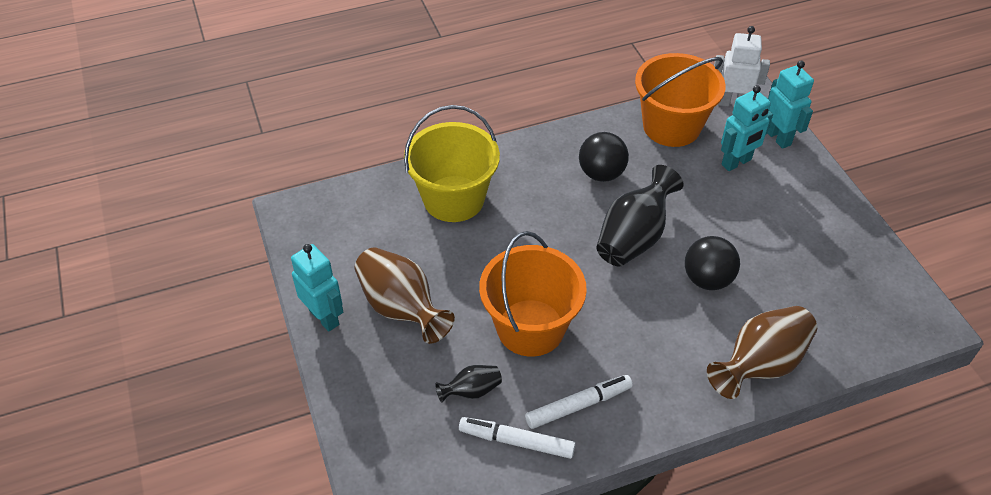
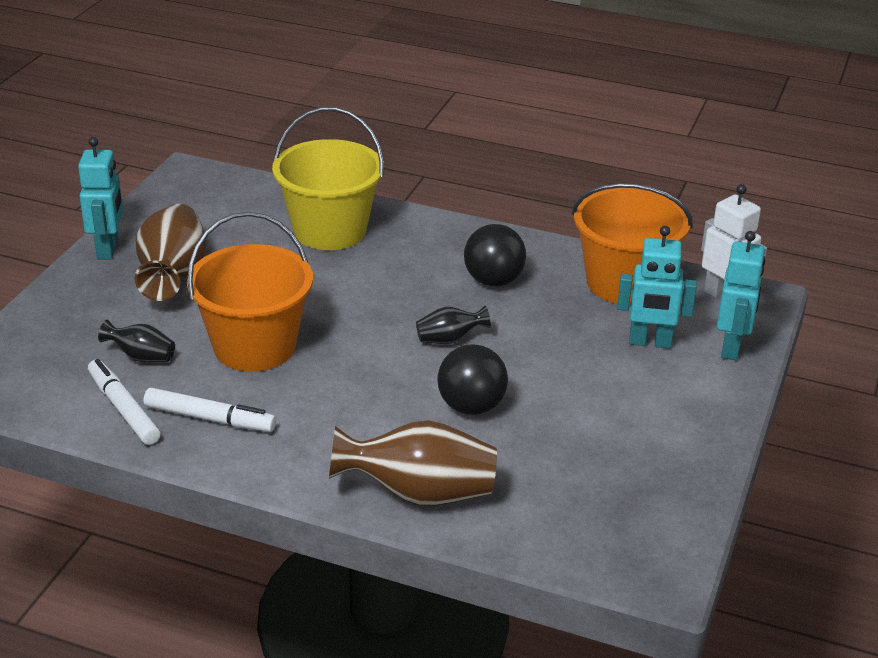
camera: 40 degrees right, 15 degrees down
(634, 237) = (449, 339): black vase -> black vase, size x0.51

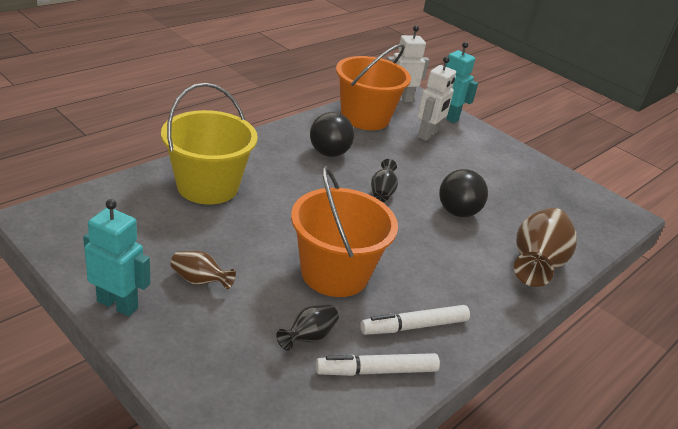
camera: 70 degrees left, 0 degrees up
(173, 276) = (200, 281): brown vase -> brown vase, size x0.51
(210, 418) = (414, 326): white marker -> white marker turned 150 degrees counterclockwise
(650, 342) = (427, 135): turquoise robot -> white robot

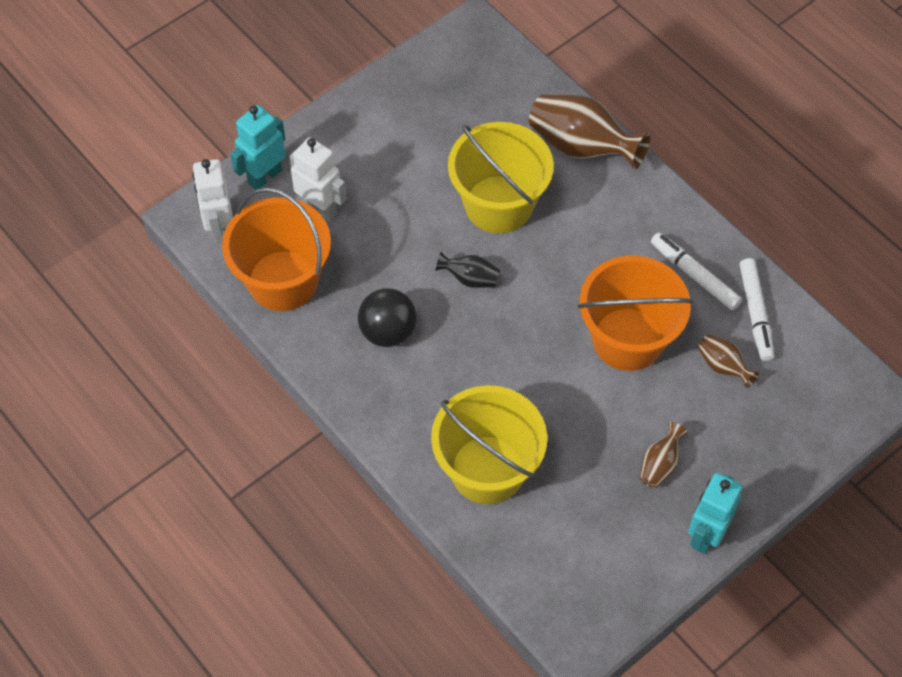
camera: 80 degrees left, 25 degrees up
(308, 337) = (723, 366): black vase -> brown vase
(414, 326) = (694, 275): white marker -> white marker turned 150 degrees clockwise
(457, 212) = (498, 204): black ball -> yellow bucket

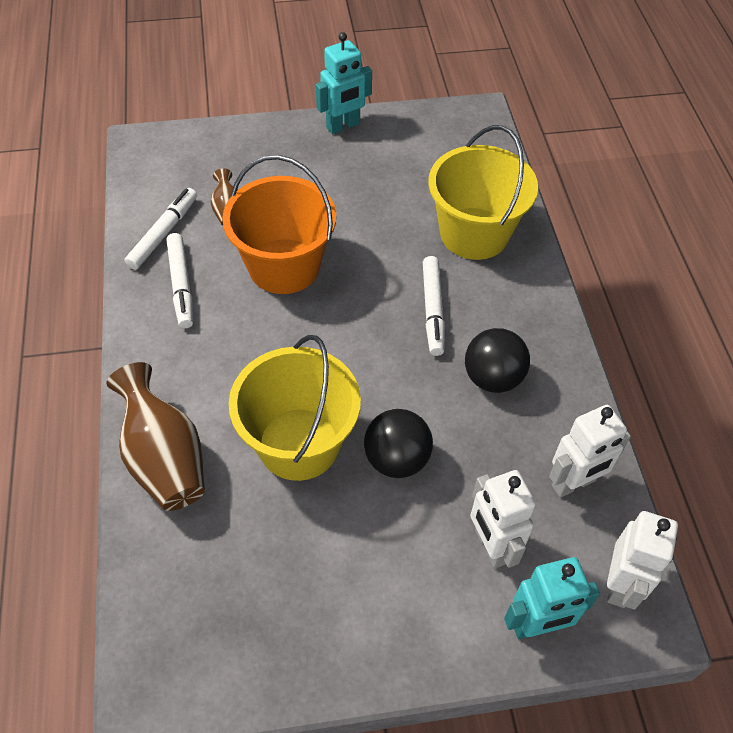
camera: 150 degrees left, 5 degrees down
(283, 280) = (573, 483): orange bucket -> white robot
(421, 230) = (396, 459): none -> black ball
(470, 279) = (381, 386): black vase -> none
(473, 367) = (433, 310): none -> white marker
(660, 464) = (337, 176): brown vase -> none

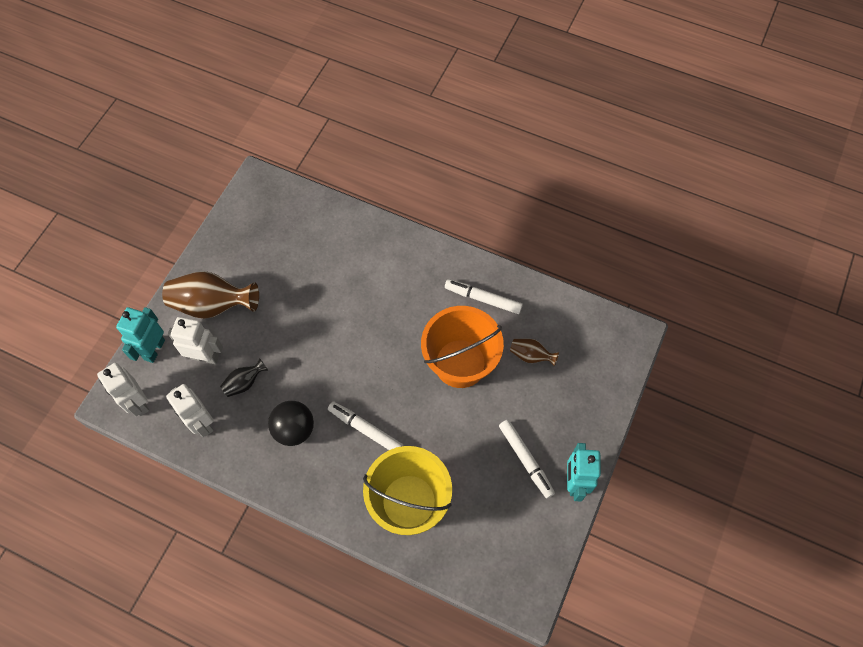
camera: 125 degrees right, 10 degrees up
(163, 233) = (534, 309): white marker -> white marker (525, 460)
(164, 459) = (368, 238): brown vase -> brown vase (213, 305)
(298, 444) = (330, 302): yellow bucket -> none
(396, 459) = (285, 343): black ball -> none
(484, 470) = (244, 383): none -> black vase
(573, 483) = (201, 423): white robot -> white robot turned 45 degrees counterclockwise

